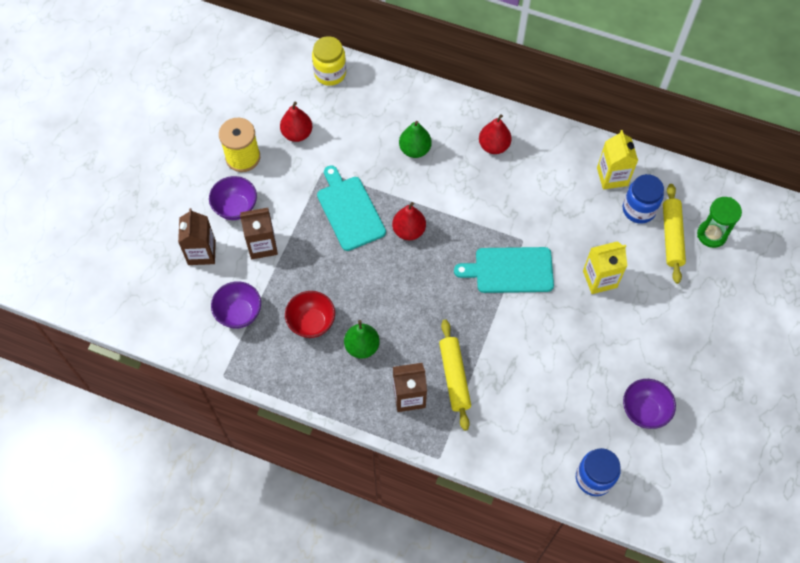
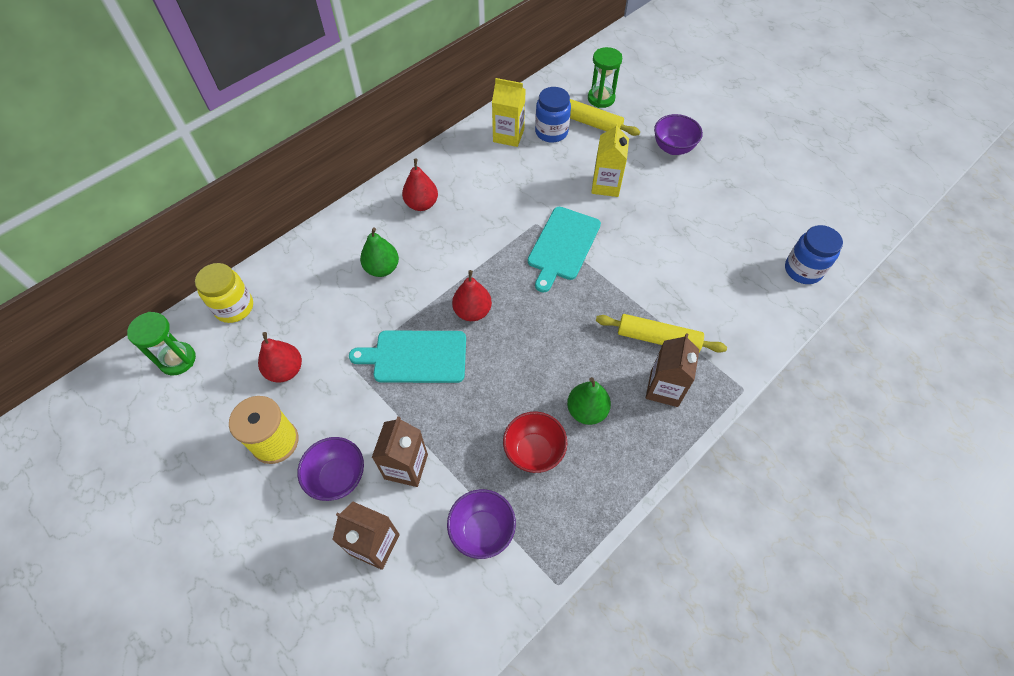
camera: 65 degrees left, 5 degrees down
(273, 65) = (177, 360): none -> green hourglass
(644, 411) = (748, 208): purple bowl -> purple bowl (673, 148)

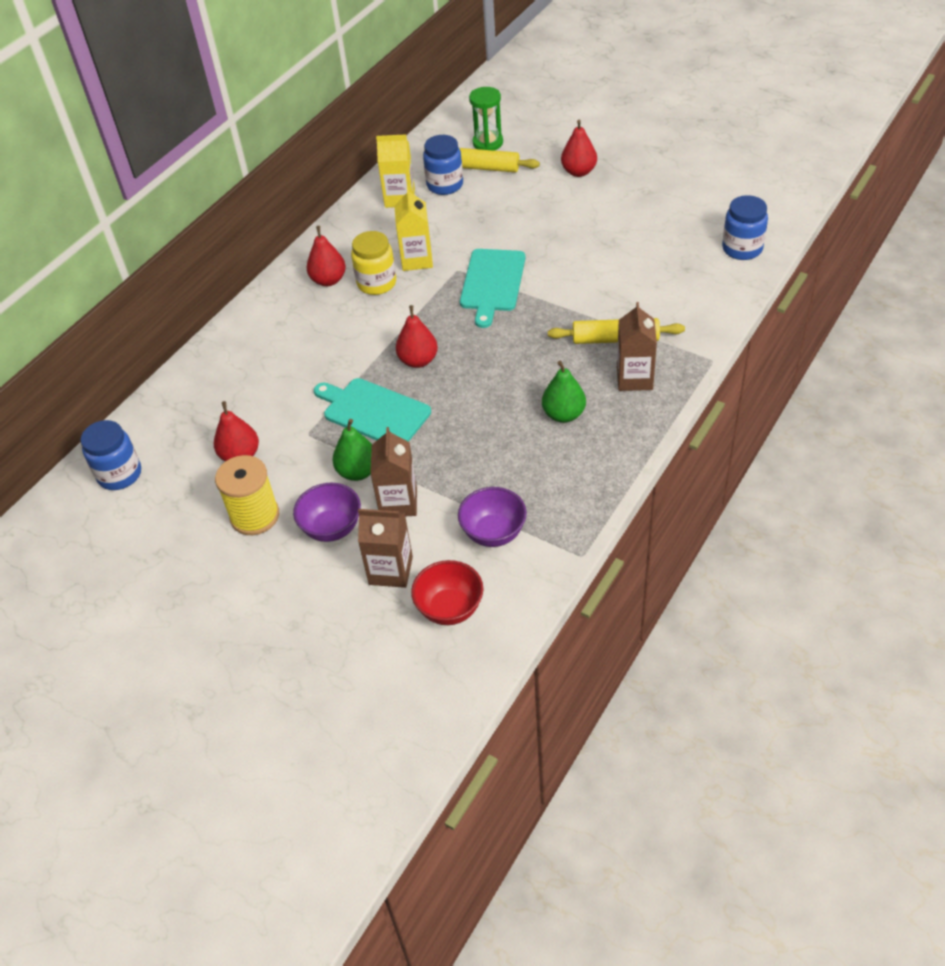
camera: 10 degrees left, 10 degrees down
(177, 360) = (119, 474): green hourglass -> blue jar
(234, 307) = (161, 416): yellow jar -> yellow jar (376, 283)
(382, 268) = (308, 346): green pear -> green pear (358, 472)
(416, 356) = (373, 412): turquoise cutting board -> turquoise cutting board turned 45 degrees clockwise
(534, 451) = (522, 459): red bowl -> red bowl (450, 608)
(606, 185) = (519, 220): yellow carton -> yellow carton (417, 260)
(673, 148) = (578, 172): purple bowl -> red pear

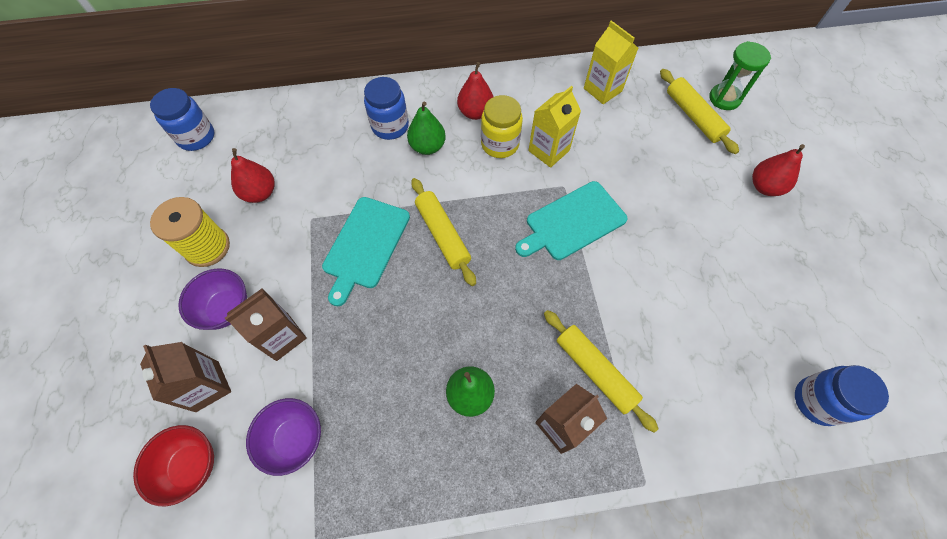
camera: 45 degrees right, 15 degrees up
(358, 472) = (295, 282): green pear -> green pear (427, 147)
(373, 412) = (365, 245): turquoise cutting board -> turquoise cutting board turned 150 degrees counterclockwise
(418, 360) = (442, 235): red pear -> yellow rolling pin
(445, 185) = (647, 107): blue jar -> blue jar (390, 126)

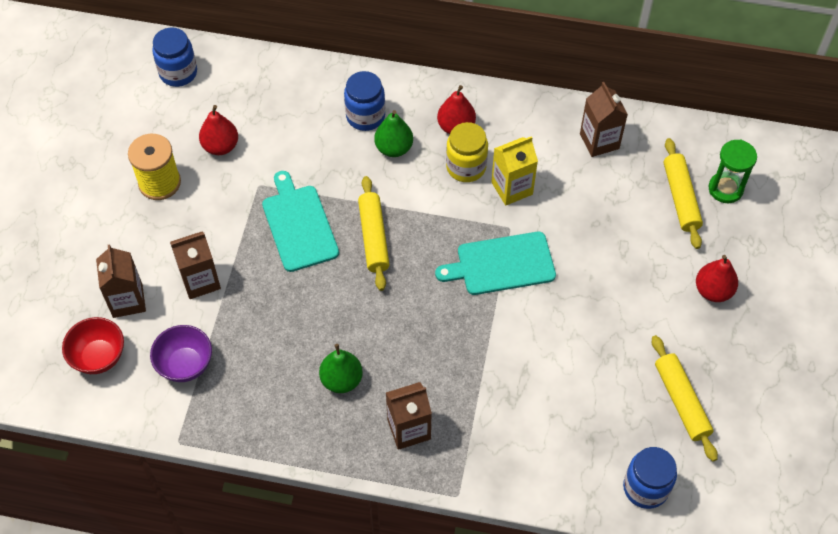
camera: 20 degrees right, 5 degrees down
(226, 309) = (161, 242): purple bowl -> none
(365, 245) = (299, 225): turquoise cutting board -> turquoise cutting board turned 120 degrees clockwise
(595, 371) = (458, 397): yellow rolling pin -> yellow rolling pin (681, 401)
(602, 90) = (599, 141): yellow carton -> brown carton

